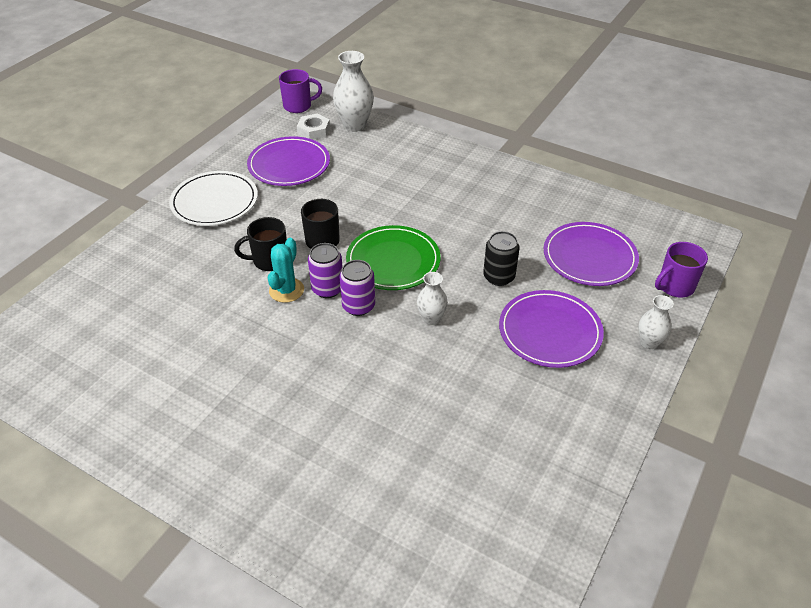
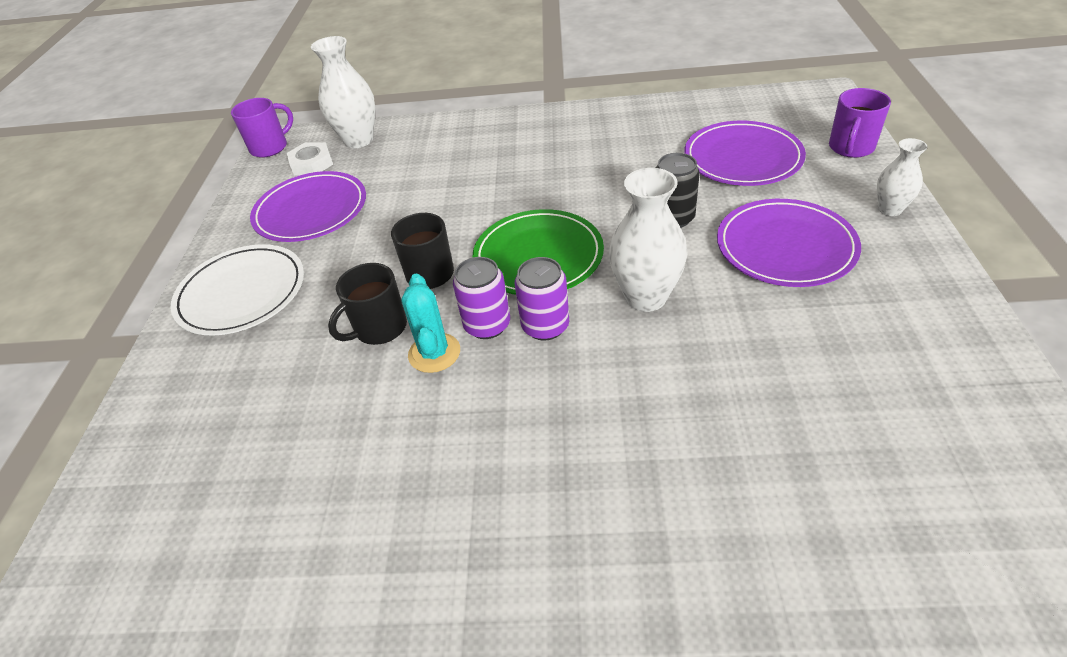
camera: 25 degrees left, 0 degrees up
(431, 319) = (646, 297): white vase -> white vase, size x1.72

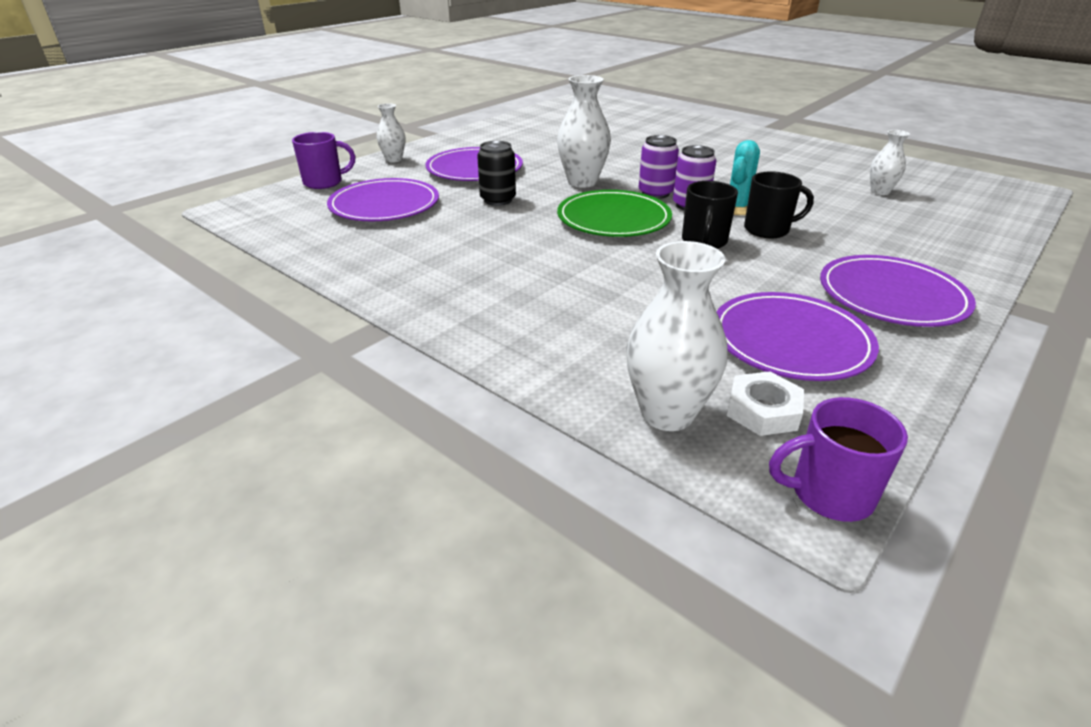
camera: 145 degrees left, 10 degrees down
(241, 293) = (892, 296): white plate -> purple plate
(260, 530) = (880, 191): none -> white vase

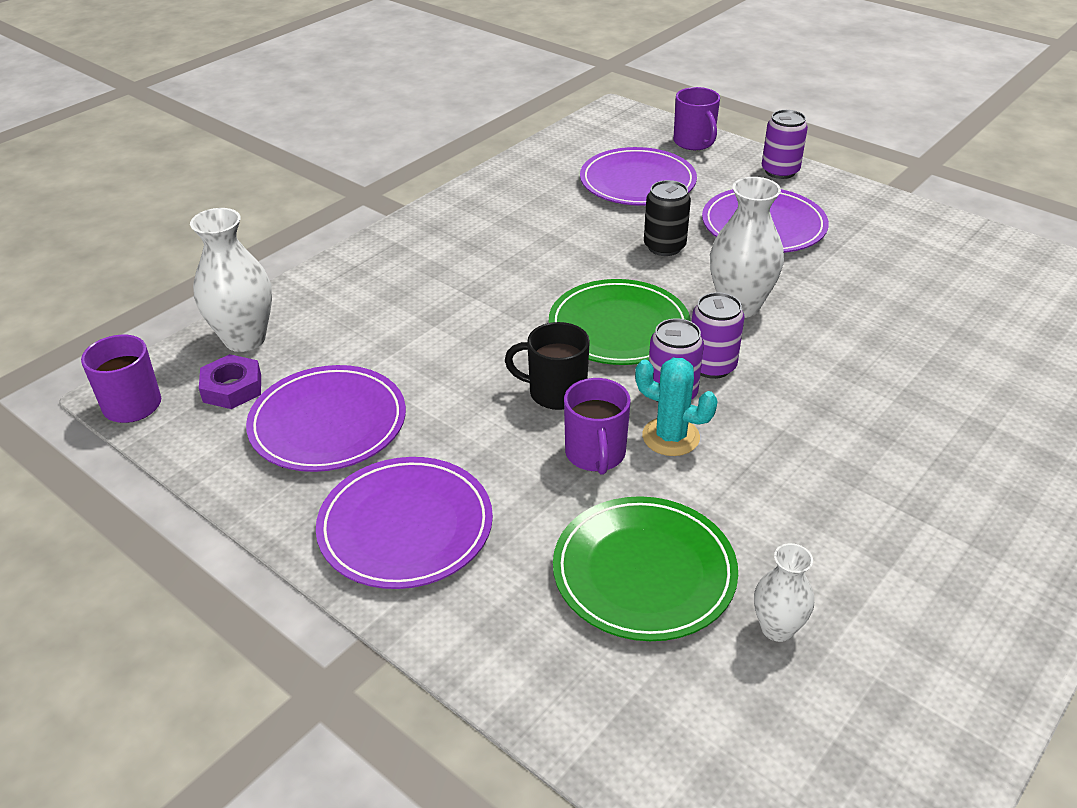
camera: 90 degrees right, 5 degrees up
(394, 159) = (780, 171): white vase -> purple can
(763, 411) = (232, 388): white nut -> purple nut
(768, 230) = (595, 454): black mug -> purple mug
(867, 219) = (644, 572): none -> green plate

